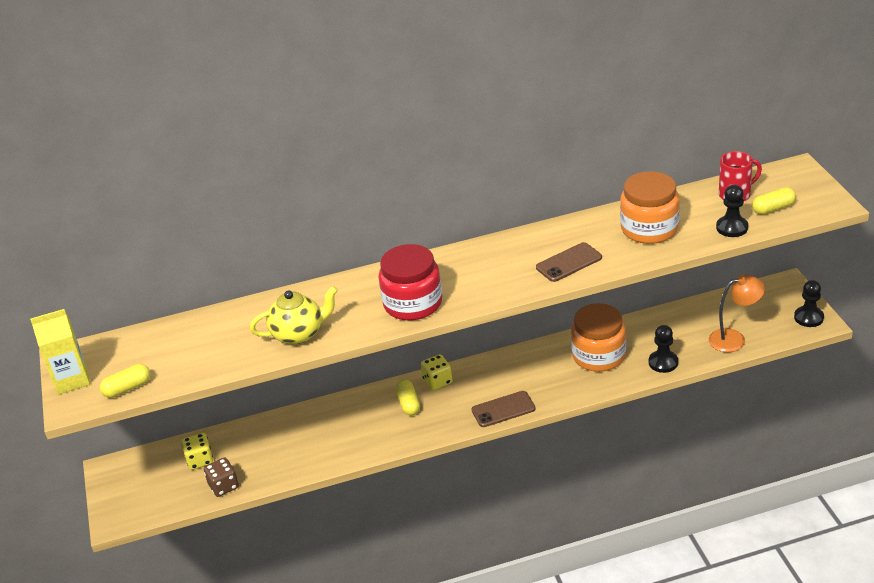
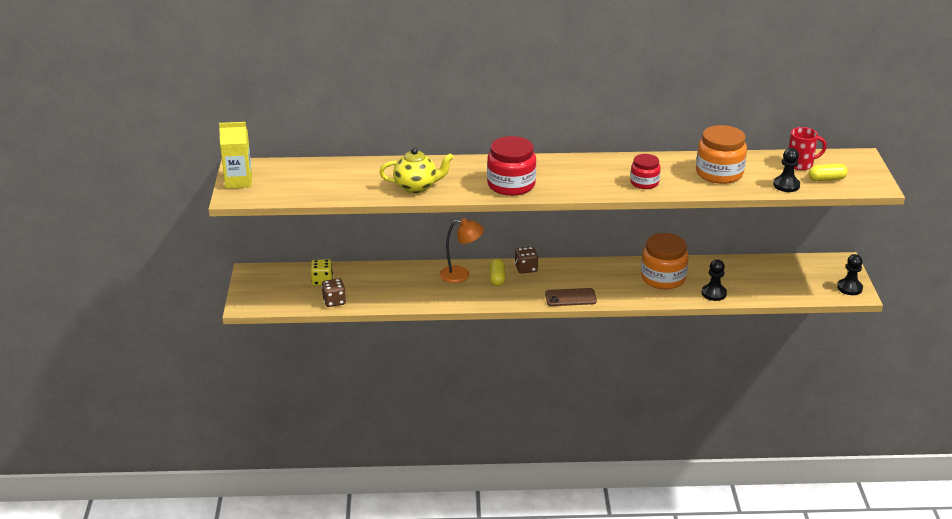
camera: 10 degrees right, 5 degrees down
(127, 388) = (277, 195): yellow capsule -> none
(437, 381) = (526, 268): yellow dice -> brown dice
(569, 263) = (644, 183): brown phone -> red jar
(734, 339) = (780, 289): orange lamp -> orange lamp (461, 275)

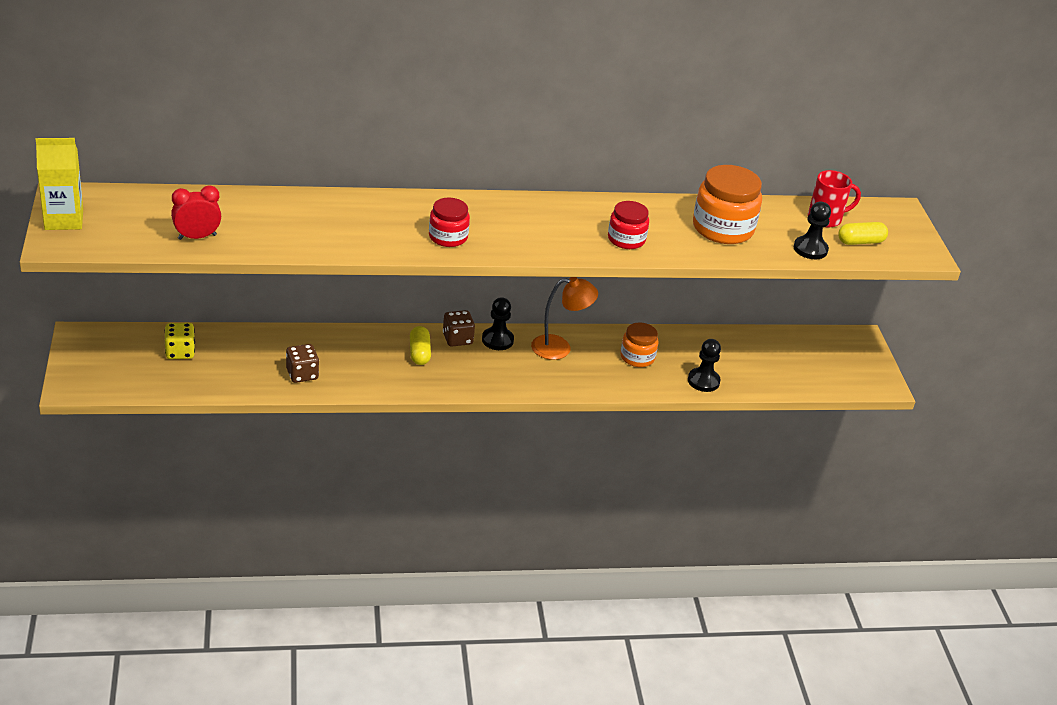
camera: 10 degrees left, 5 degrees up
(331, 190) = (197, 237): none -> red clock
(334, 301) = (197, 383): brown dice -> brown dice (302, 374)
(416, 187) = (318, 236): yellow teapot -> none
(461, 275) = (371, 346): orange lamp -> orange lamp (559, 348)
(511, 185) = (448, 237): red jar -> red jar, size x0.60
(570, 298) = (518, 384): brown phone -> none
(663, 278) = (637, 357): orange jar -> orange jar, size x0.60
(849, 288) = (873, 376): black pawn -> black pawn (497, 340)

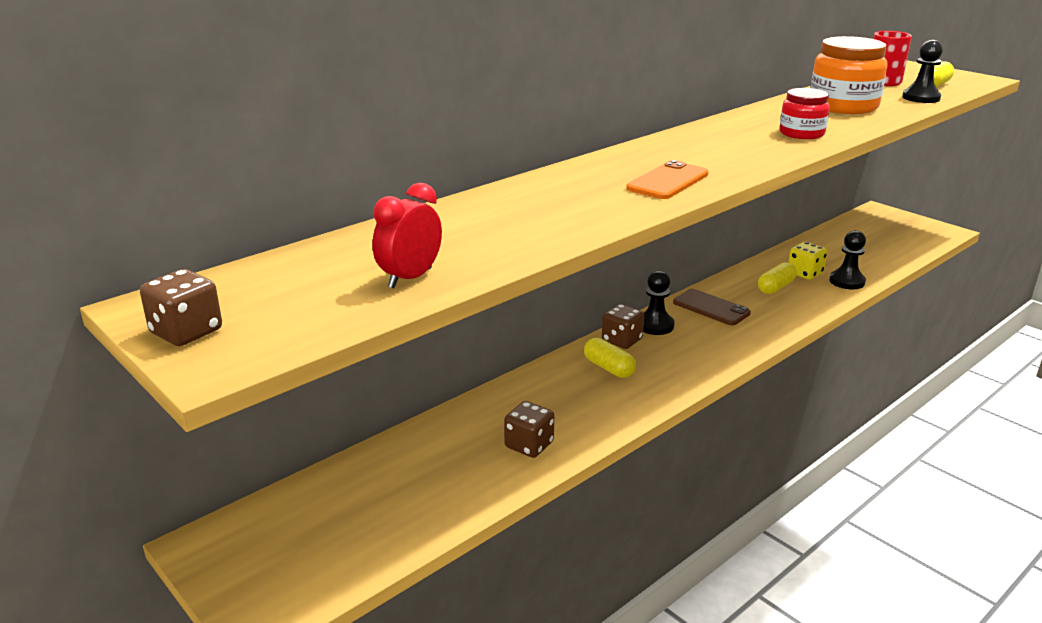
camera: 30 degrees left, 10 degrees down
(64, 219) = (186, 332): yellow carton -> brown dice
(180, 352) = (360, 494): yellow dice -> yellow dice (804, 273)
(448, 237) = (667, 181): red jar -> orange phone
(559, 348) = (711, 308): orange lamp -> brown phone
(637, 357) = (775, 287): orange jar -> yellow capsule

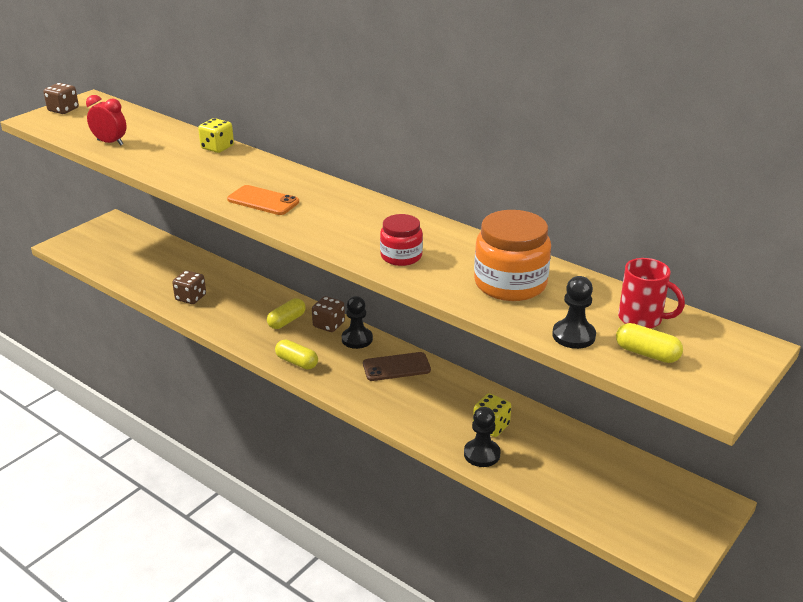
camera: 80 degrees right, 5 degrees up
(478, 203) = (217, 147): none -> yellow dice
(711, 308) = (396, 367): brown phone -> brown phone turned 45 degrees clockwise
(775, 287) = (451, 406): yellow capsule -> yellow capsule (297, 362)

